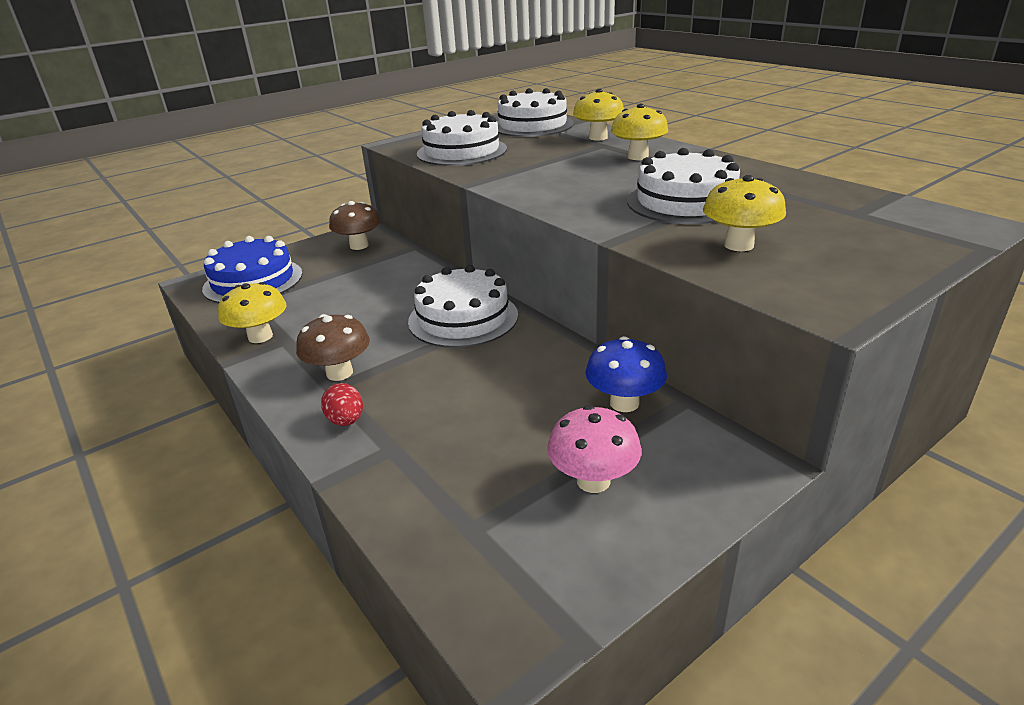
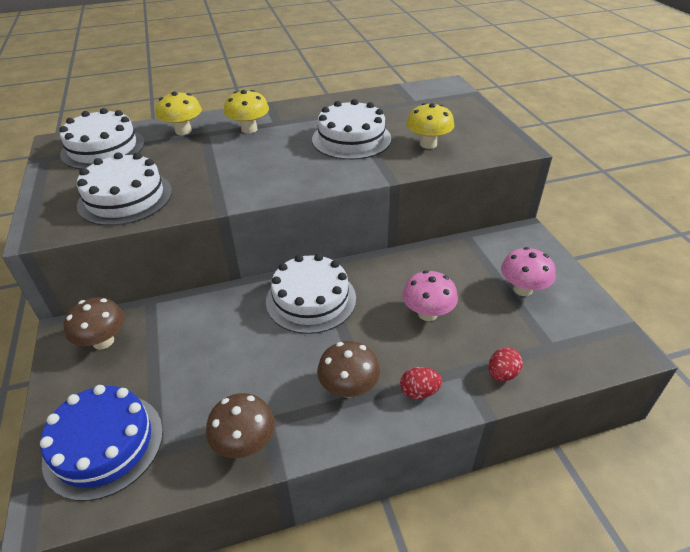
camera: 70 degrees left, 10 degrees up
(260, 336) = (245, 443): yellow mushroom -> brown mushroom
(397, 485) = (502, 374): none -> red egg
(484, 400) = (427, 313): none -> pink mushroom
(624, 403) = (458, 257): blue mushroom -> none

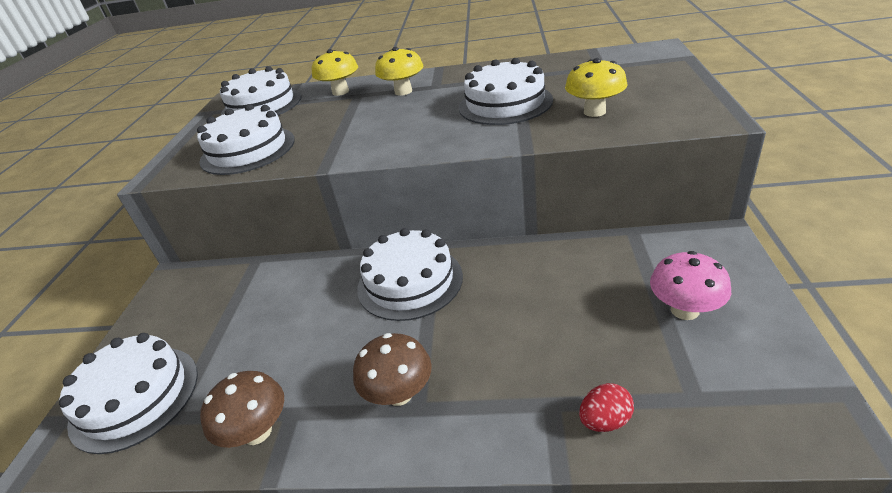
camera: 25 degrees right, 5 degrees down
(103, 341) = (195, 292): brown mushroom -> none
(104, 444) = (135, 397): blue cake -> white cake
(419, 392) = (481, 419): red egg -> none
(427, 313) = (538, 320): pink mushroom -> none

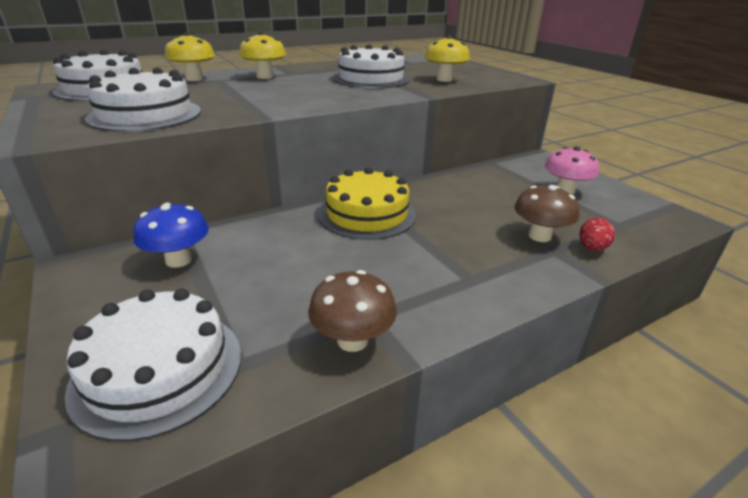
camera: 40 degrees left, 5 degrees down
(228, 292) = (179, 260): none -> blue mushroom
(399, 393) = (447, 276): brown mushroom -> brown mushroom (539, 236)
(410, 281) = (367, 214): white cake -> yellow cake

